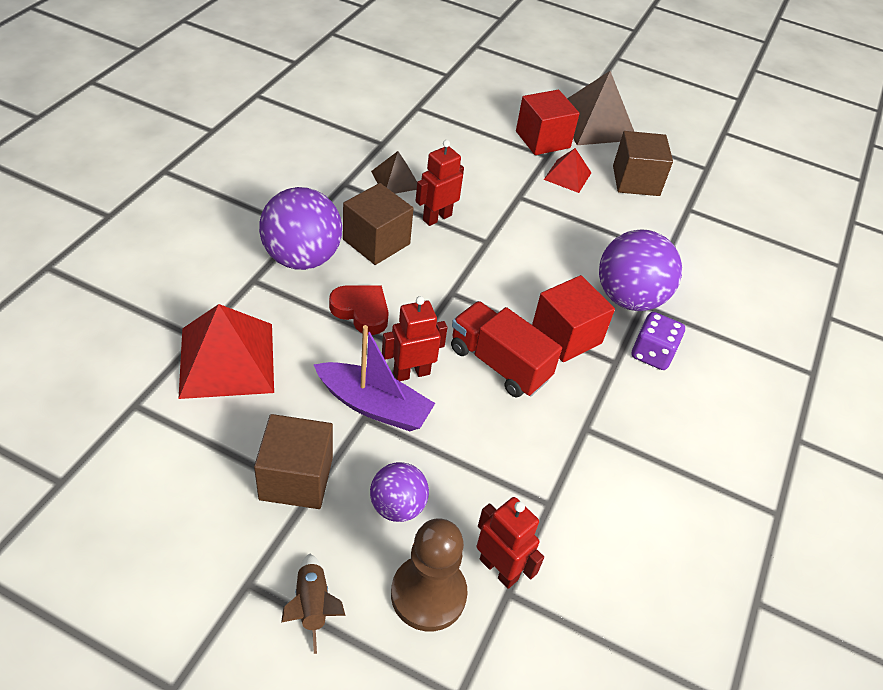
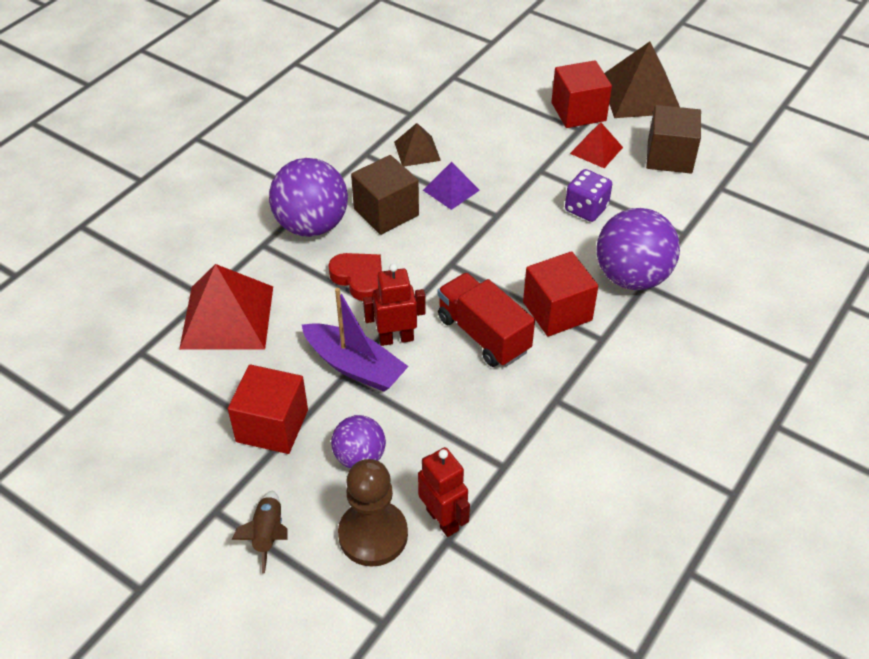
camera: 15 degrees right, 0 degrees up
(296, 478) = (272, 426): brown cube -> red cube
(437, 217) = (451, 190): red robot -> purple pyramid
(652, 354) = (642, 333): purple dice -> purple dice (586, 209)

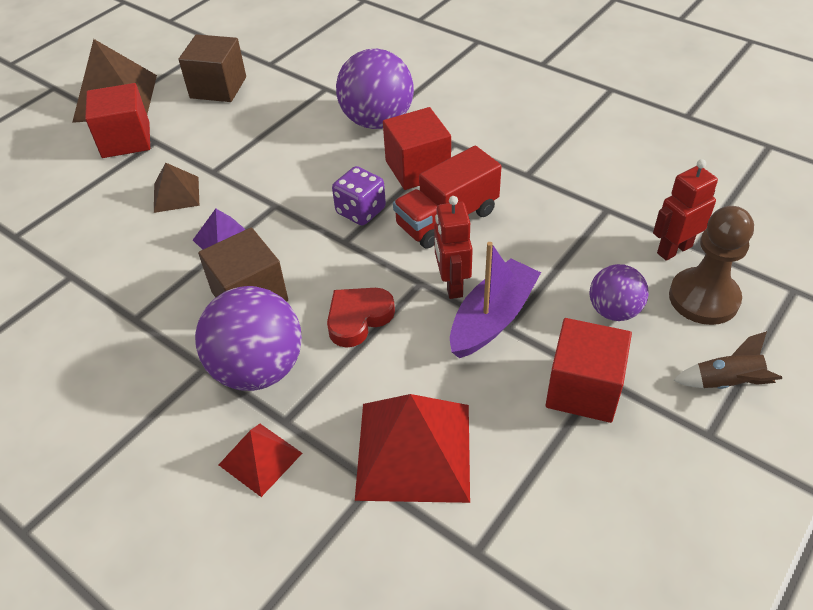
camera: 85 degrees left, 0 degrees up
(417, 151) = (146, 269): brown pyramid -> brown pyramid (176, 194)
(586, 209) = (279, 143): purple dice -> purple dice (361, 211)
(596, 150) = (193, 131): red pyramid -> red pyramid (260, 458)

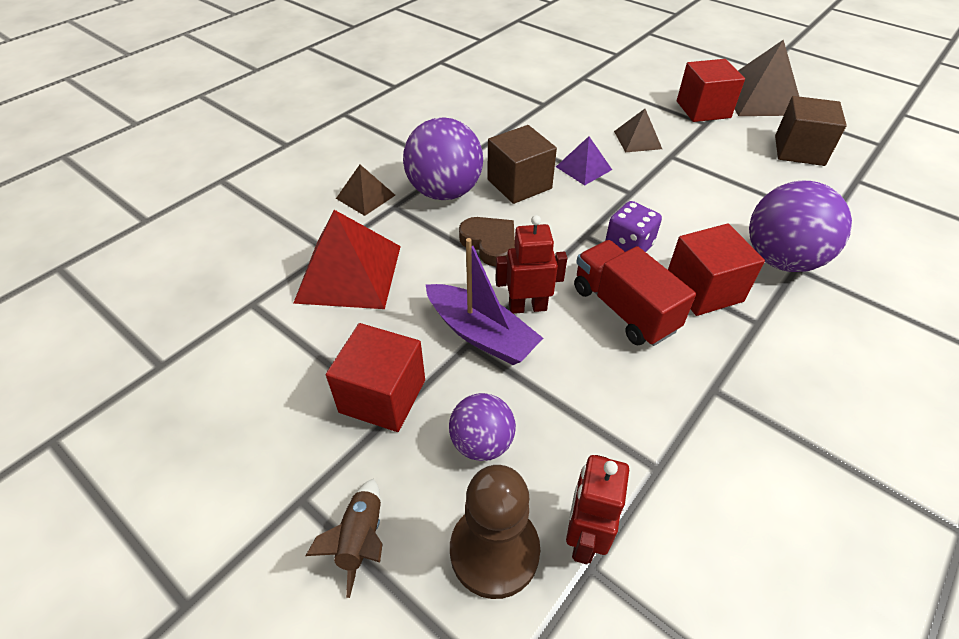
camera: 90 degrees right, 0 degrees up
(260, 458) = (365, 196): red pyramid -> brown pyramid
(358, 318) = (490, 244): red heart -> brown heart
(674, 249) = (584, 536): red robot -> red robot turned 135 degrees counterclockwise

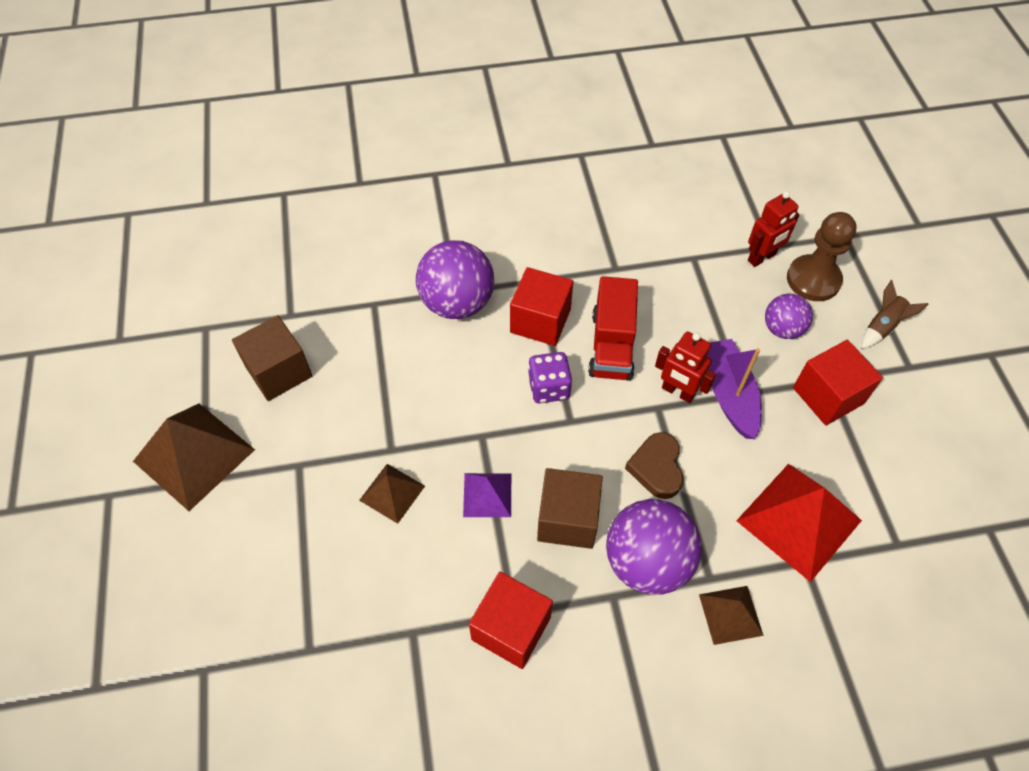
camera: 140 degrees left, 10 degrees up
(703, 109) = (270, 484): red cube -> red cube (511, 628)

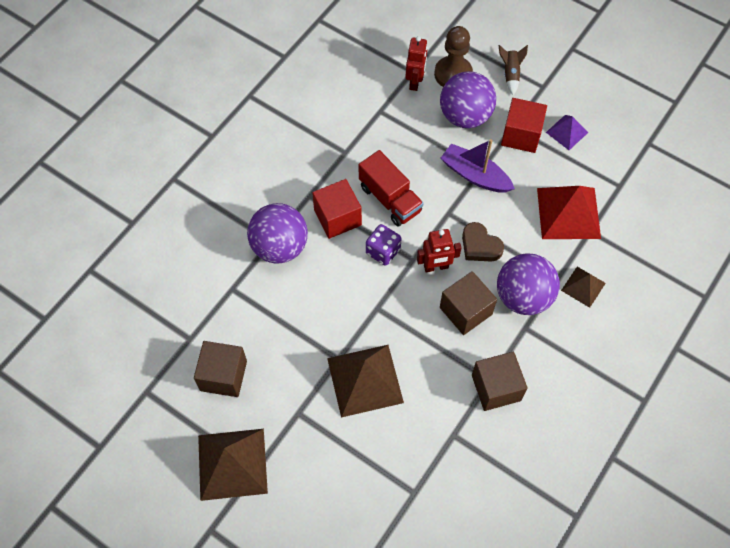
camera: 45 degrees left, 5 degrees up
(392, 493) = (365, 380): brown pyramid -> brown pyramid, size x1.85
(487, 495) = (414, 335): purple pyramid -> purple pyramid (567, 132)
(511, 628) = (496, 388): red cube -> brown cube
(678, 392) = (449, 196): red robot -> red robot (436, 267)
(782, 329) = (465, 116): purple ball -> purple ball, size x1.73

